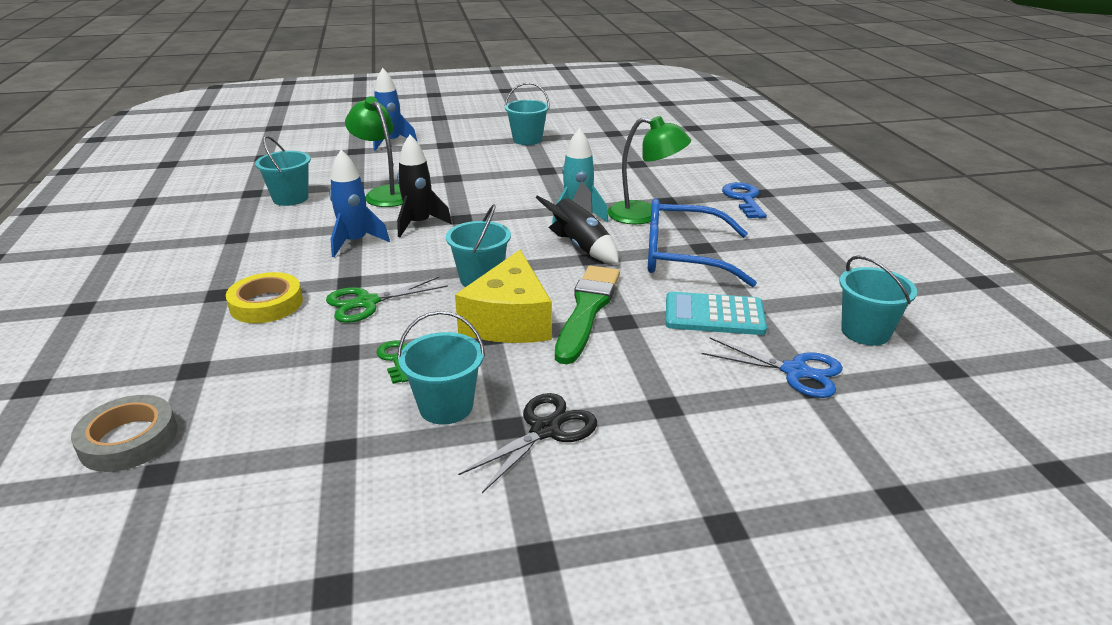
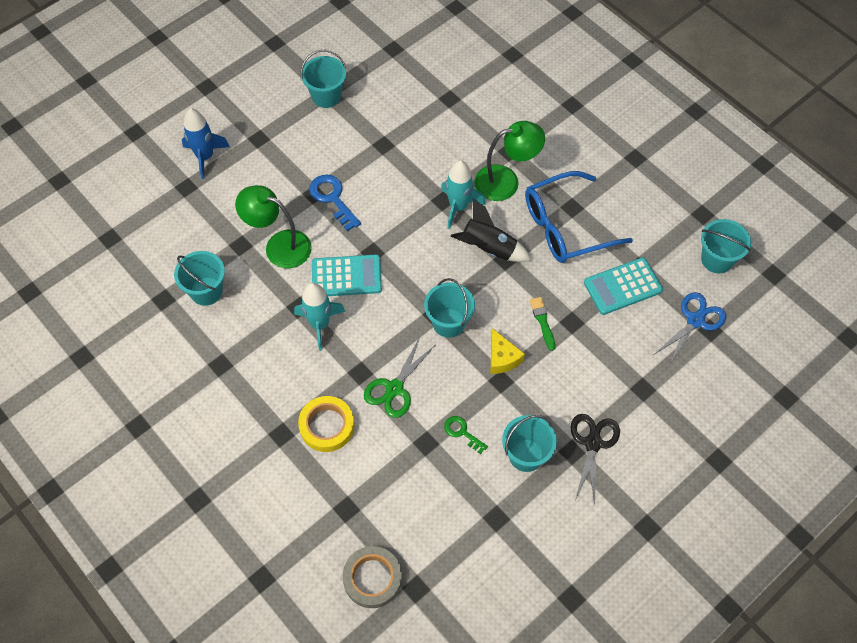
camera: 30 degrees left, 30 degrees up
(355, 242) = (320, 324): blue rocket -> turquoise rocket
(419, 224) = (346, 276): black rocket -> turquoise calculator
(509, 320) = (502, 358): yellow cheese -> yellow cheese, size x0.53
(587, 310) = (542, 321): green brush -> green brush, size x0.48
(744, 199) = (564, 121): blue key -> blue key (332, 199)
(795, 371) = (695, 320): blue scissors -> blue scissors turned 45 degrees counterclockwise

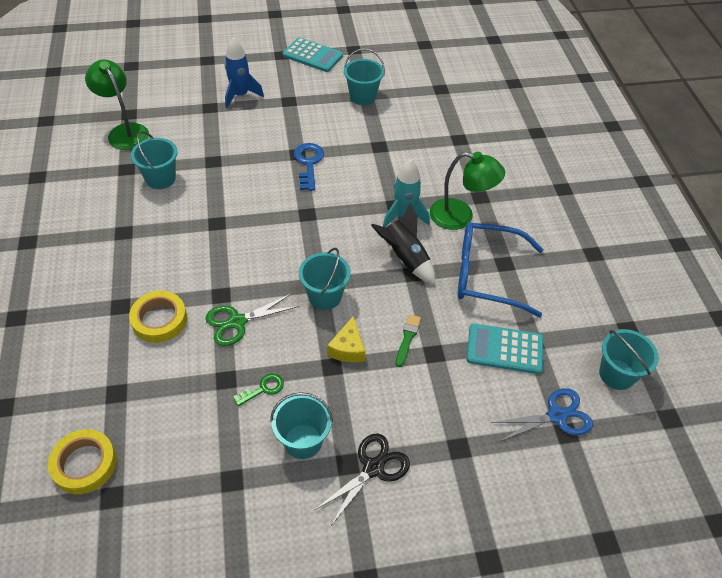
camera: 30 degrees right, 10 degrees down
(279, 246) = (240, 175): green lamp -> green lamp (124, 131)
(320, 324) = (221, 243): turquoise rocket -> none
(346, 276) = (272, 221): turquoise calculator -> turquoise calculator (312, 56)
(372, 578) = (84, 464): grey tape -> yellow tape
(462, 432) = (263, 389): green key -> green key turned 75 degrees clockwise

